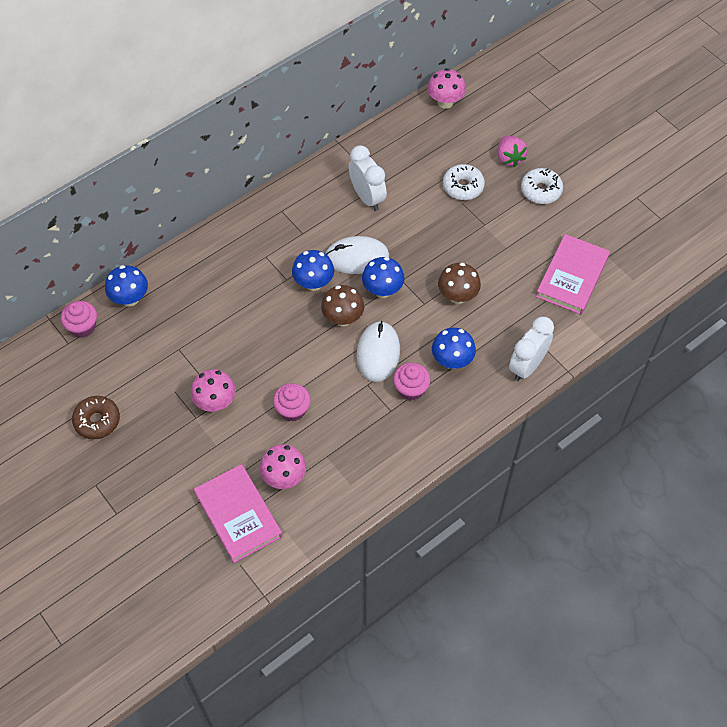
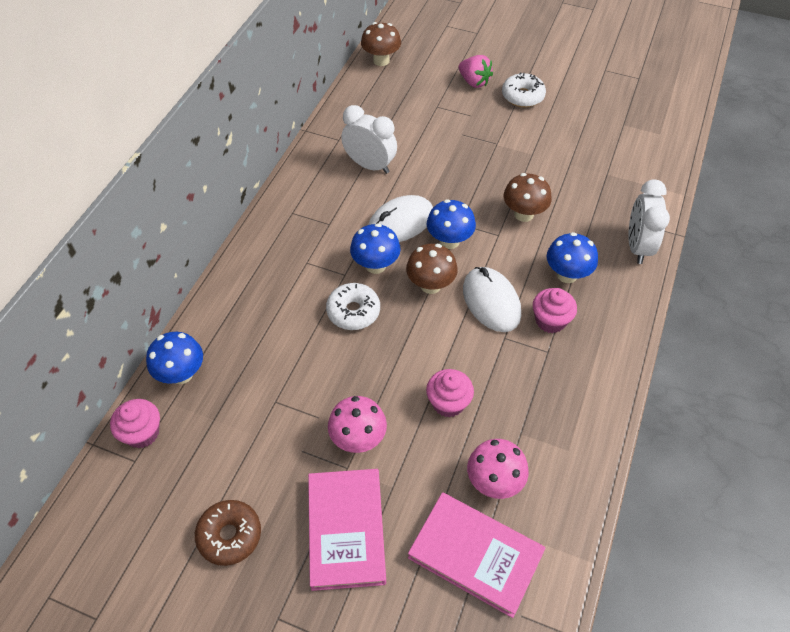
camera: 30 degrees left, 5 degrees down
(445, 102) = (381, 60): pink mushroom -> brown mushroom
(463, 187) = (452, 120): white donut -> white donut (353, 311)
(572, 276) = (608, 153): pink book -> pink book (346, 530)

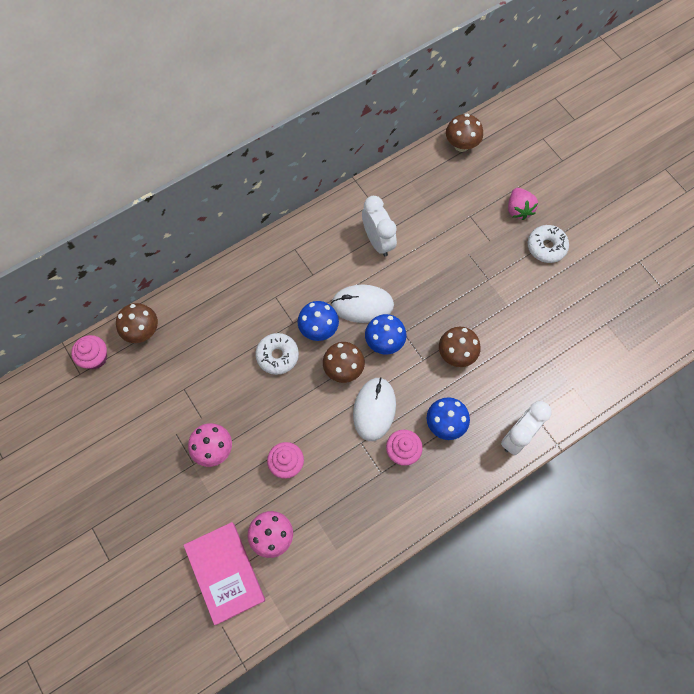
camera: 35 degrees right, 15 degrees up
(181, 374) = (142, 331): blue mushroom -> brown mushroom
(230, 535) = (100, 459): brown donut -> none
(346, 530) = (164, 503): pink book -> none

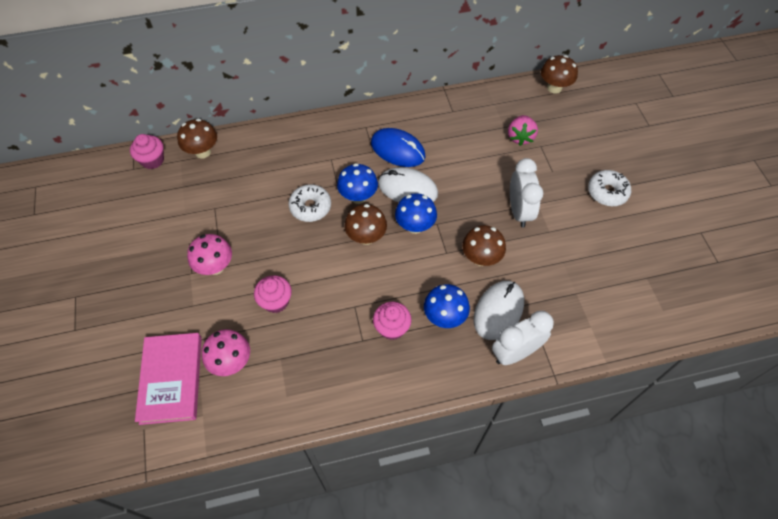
camera: 20 degrees right, 10 degrees down
(336, 265) = (398, 150): none -> blue mouse
(374, 409) = (380, 281): white mouse -> white mouse (498, 311)
(378, 241) = (444, 142): white clock -> white clock (519, 211)
(518, 209) = (590, 153): pink strawberry -> pink strawberry (520, 137)

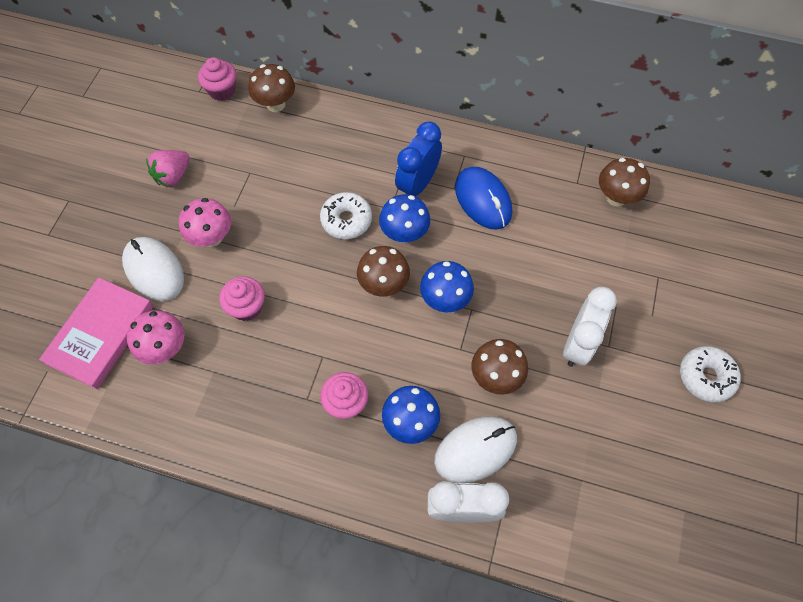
camera: 30 degrees right, 5 degrees up
(346, 160) = (417, 184): none -> blue clock
(407, 189) = (465, 251): white mouse -> white mouse (154, 270)
(520, 137) = (639, 253): pink strawberry -> pink strawberry (173, 176)
(554, 88) = (725, 211): brown mushroom -> brown mushroom (616, 197)

